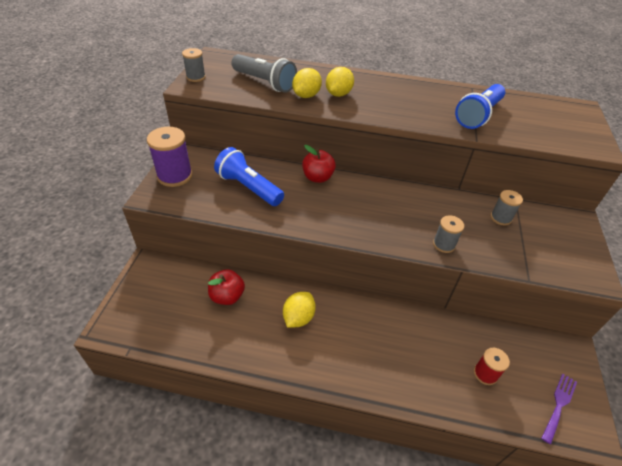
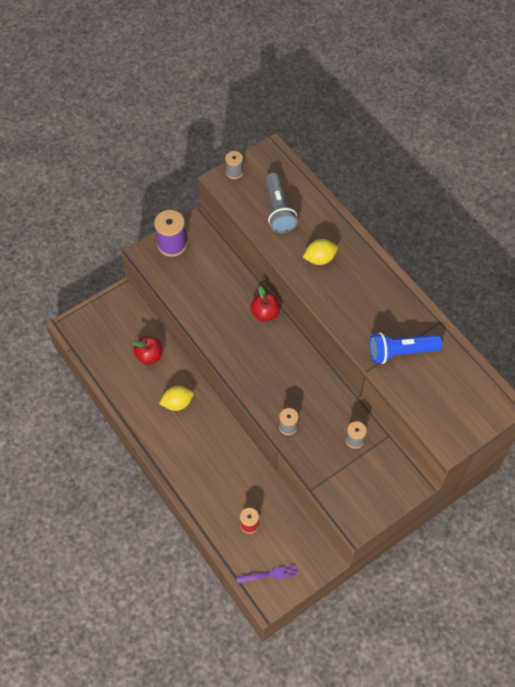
camera: 45 degrees right, 15 degrees up
(248, 187) = (210, 289): blue flashlight -> none
(306, 96) = (294, 245): yellow lemon -> none

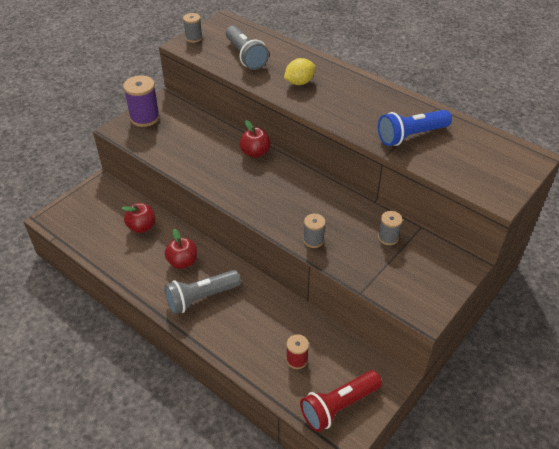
camera: 15 degrees left, 15 degrees down
(177, 403) = (182, 262): yellow lemon -> red apple
(184, 444) = (201, 298): none -> grey flashlight
(270, 574) = (338, 406): purple fork -> red flashlight

